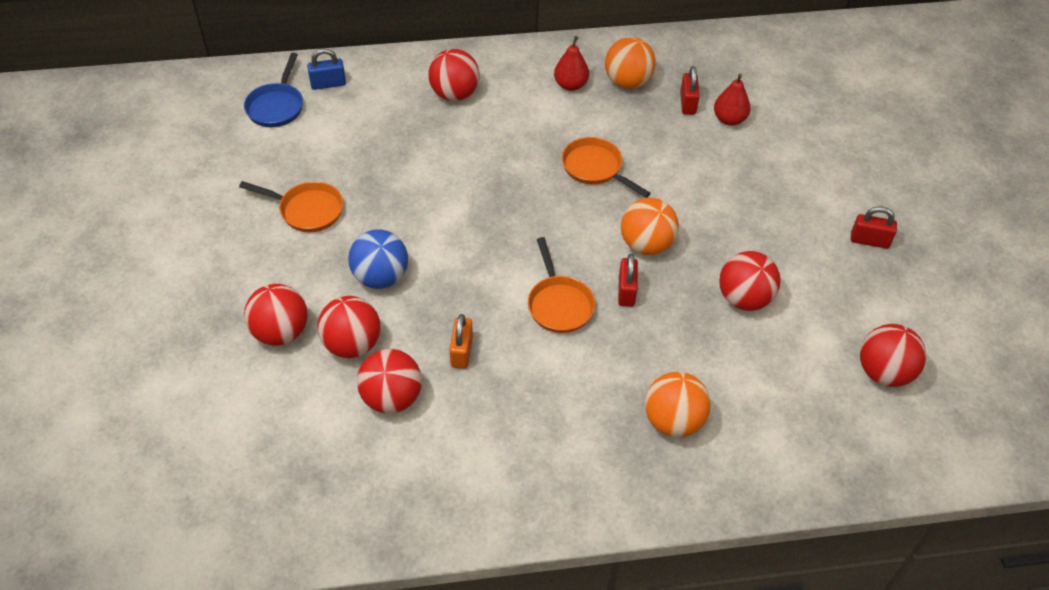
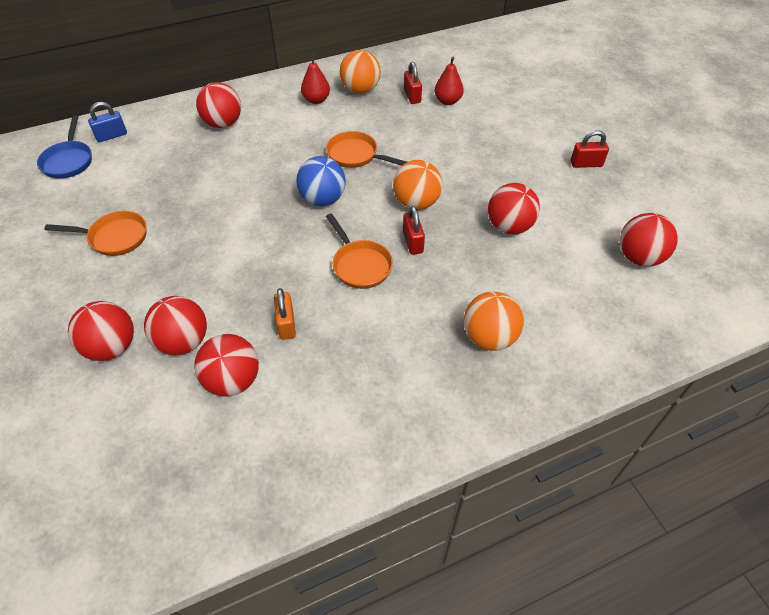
camera: 15 degrees left, 0 degrees up
(381, 277) = (196, 278): blue ball -> blue ball (323, 199)

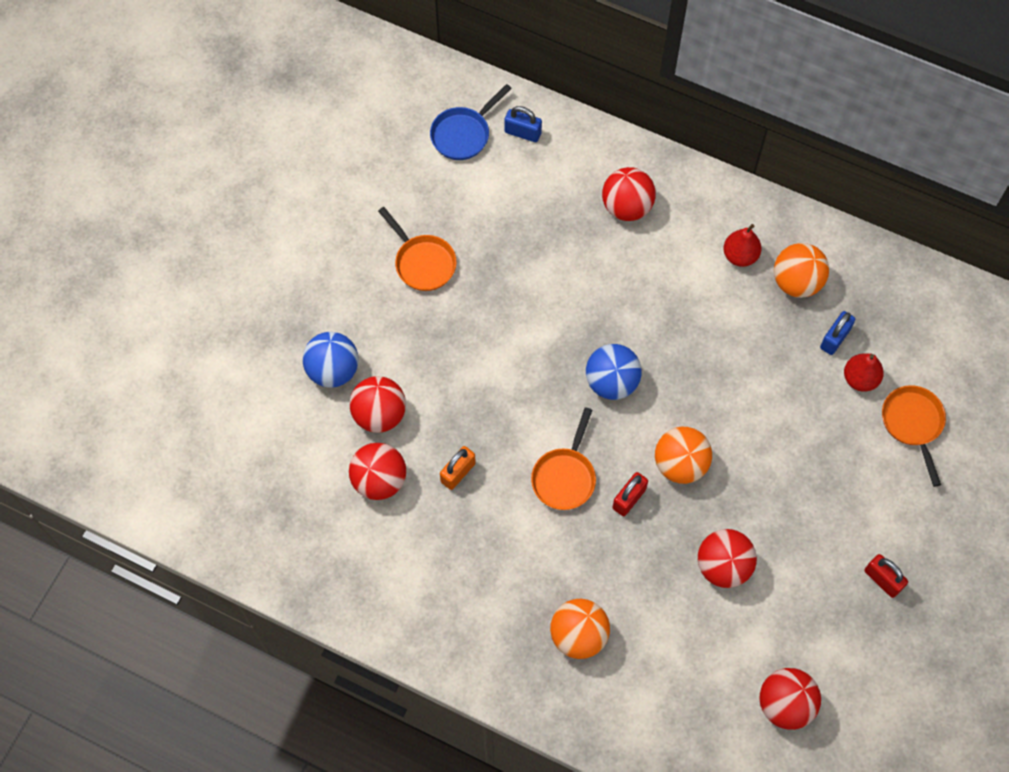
camera: 50 degrees right, 15 degrees up
(112, 347) = (333, 370): red ball -> blue ball
(355, 155) = (694, 360): orange pan -> orange pan (913, 424)
(412, 96) = (835, 338): red padlock -> blue padlock

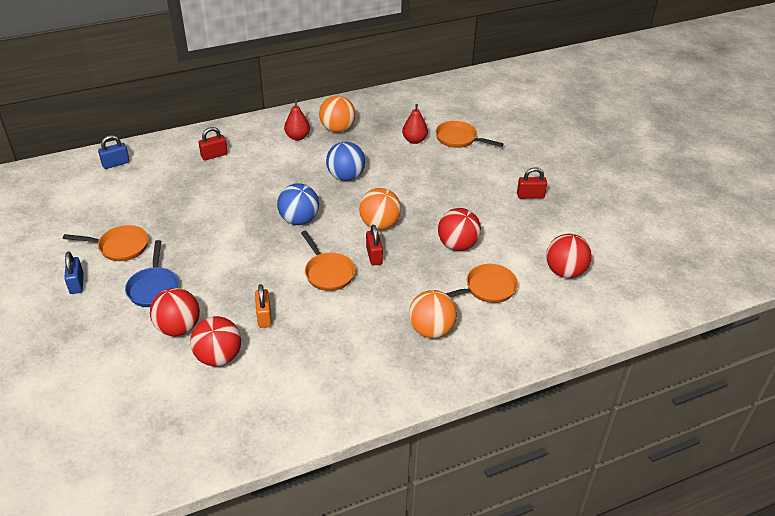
camera: 50 degrees left, 25 degrees down
(333, 370) = (119, 331): blue ball -> blue ball (346, 176)
(463, 134) = (79, 184): blue pan -> blue pan (153, 288)
(626, 207) = (214, 155): red ball -> red padlock
(685, 645) = (487, 288): none -> orange pan
(835, 338) = (383, 135): blue padlock -> blue padlock (77, 283)

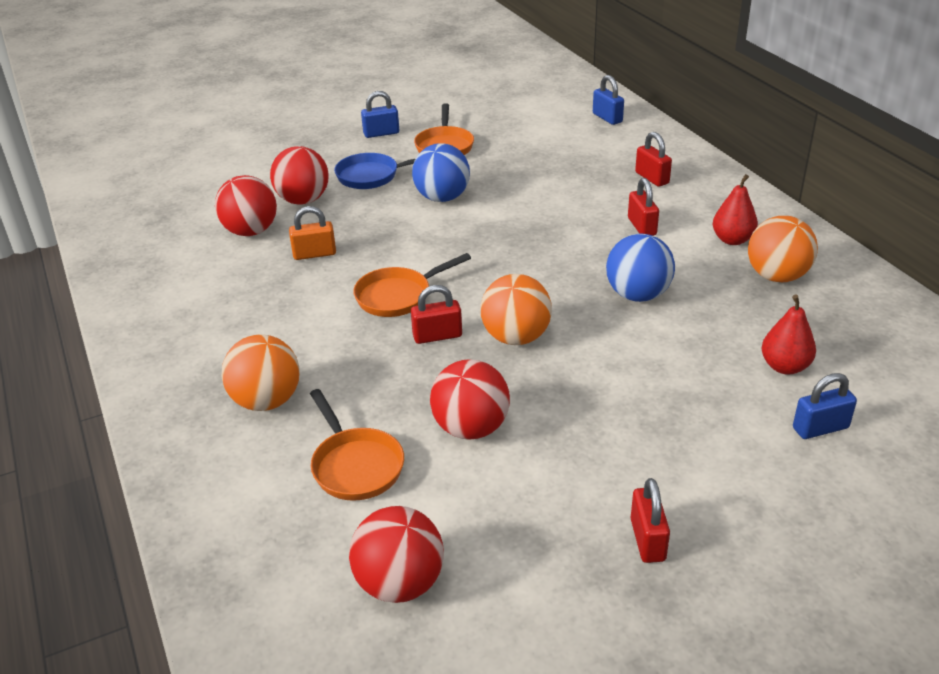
camera: 90 degrees right, 5 degrees down
(273, 166) = (642, 227): none -> red padlock
(299, 220) = (515, 261): blue ball -> blue ball (442, 198)
(459, 139) = (820, 428): orange pan -> blue padlock

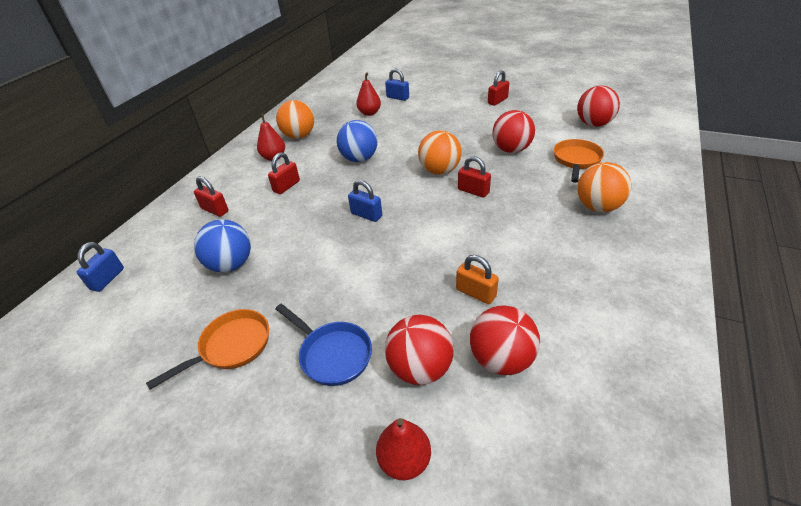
camera: 130 degrees left, 5 degrees up
(264, 171) = (404, 460): none -> red pear
(381, 133) = (232, 424): blue padlock -> blue padlock (366, 215)
(398, 296) = (463, 224): orange pan -> none
(442, 198) = (329, 284): blue ball -> blue ball (231, 264)
(652, 178) = (215, 210): red padlock -> red padlock turned 75 degrees counterclockwise

